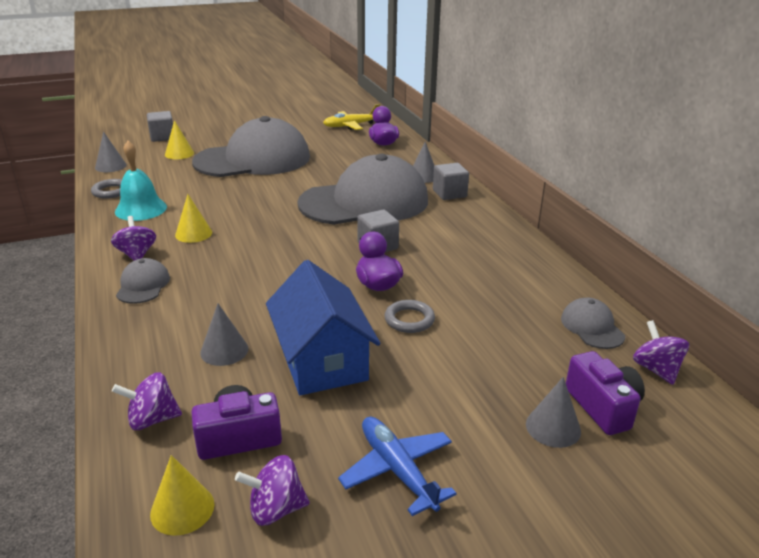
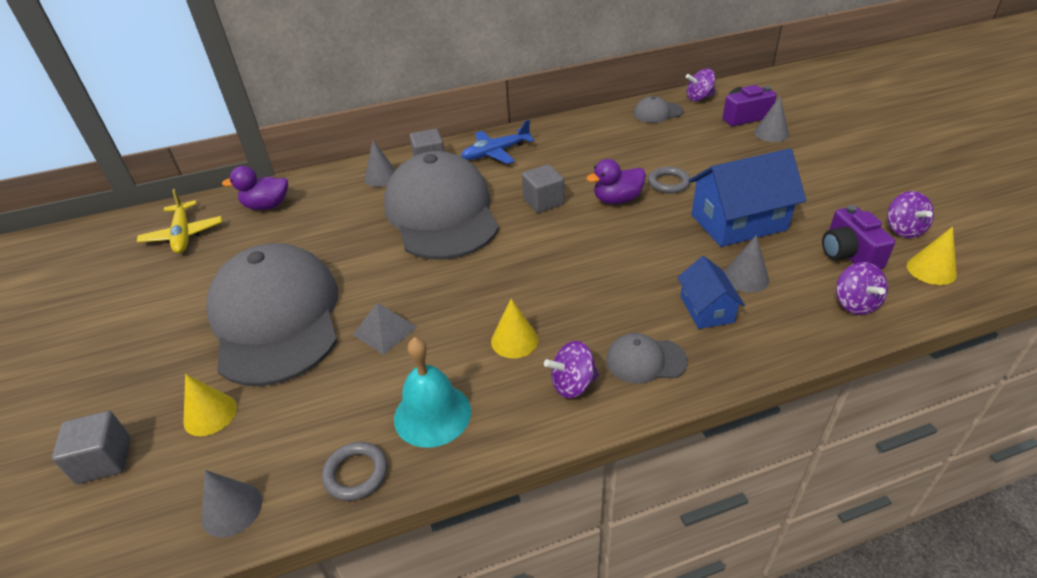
camera: 85 degrees left, 10 degrees up
(188, 321) = (706, 309): none -> blue house
(225, 191) = (385, 331): none -> grey pyramid
(397, 470) = (840, 186): blue plane -> blue plane (496, 153)

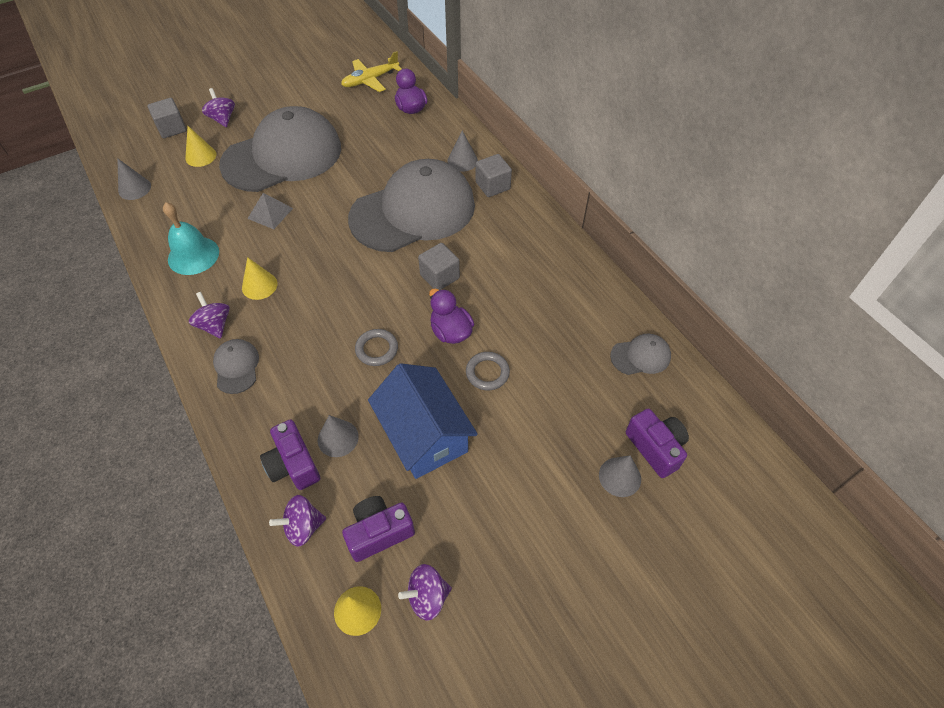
camera: 75 degrees right, 15 degrees up
(356, 473) = (152, 231): grey ring -> grey ring (377, 349)
(496, 153) = (519, 228): blue plane -> none
(657, 113) = (640, 356): grey cap -> grey cap turned 105 degrees clockwise
(699, 98) = (694, 398): purple spinning top -> purple spinning top (222, 119)
(706, 309) = (294, 407): blue house -> none
(782, 310) = (293, 464): none -> purple camera

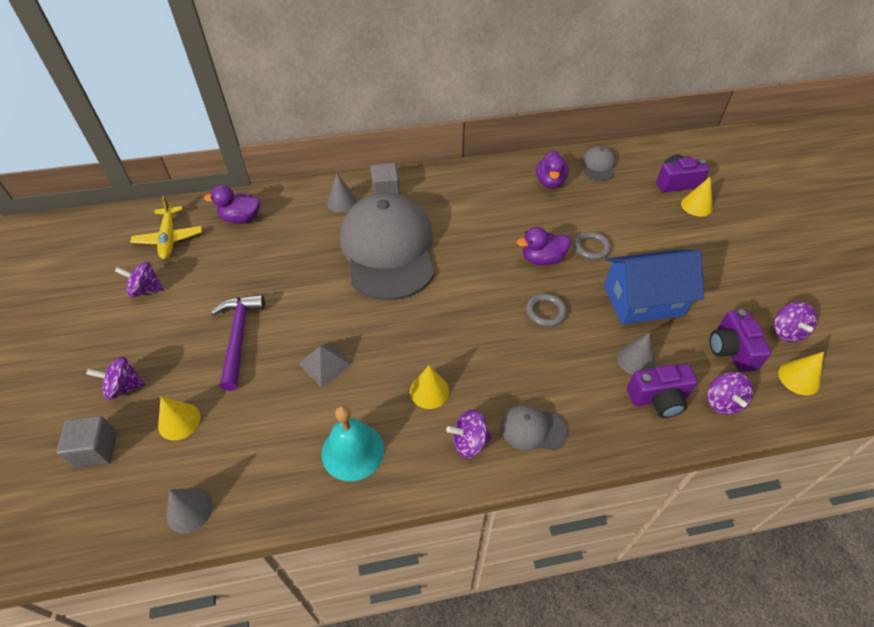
camera: 70 degrees left, 5 degrees down
(282, 156) = (238, 337): grey cap -> purple hammer
(313, 91) = (146, 290): none -> purple spinning top
(439, 276) = (477, 251): grey cube -> none
(582, 314) = (550, 182): none -> purple duck
(620, 477) = (696, 206): grey cone -> yellow cone

